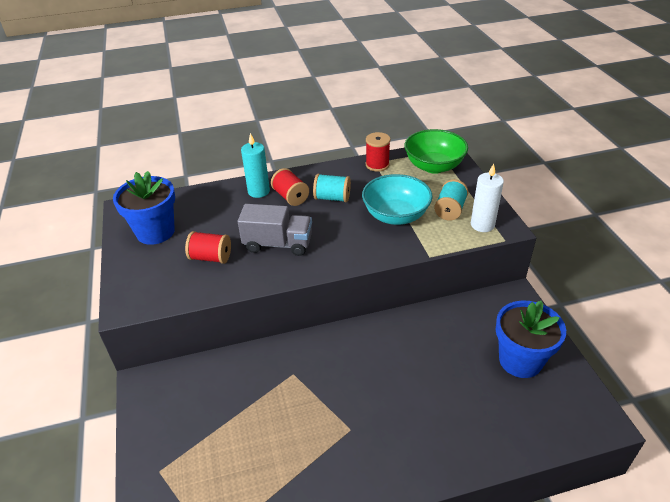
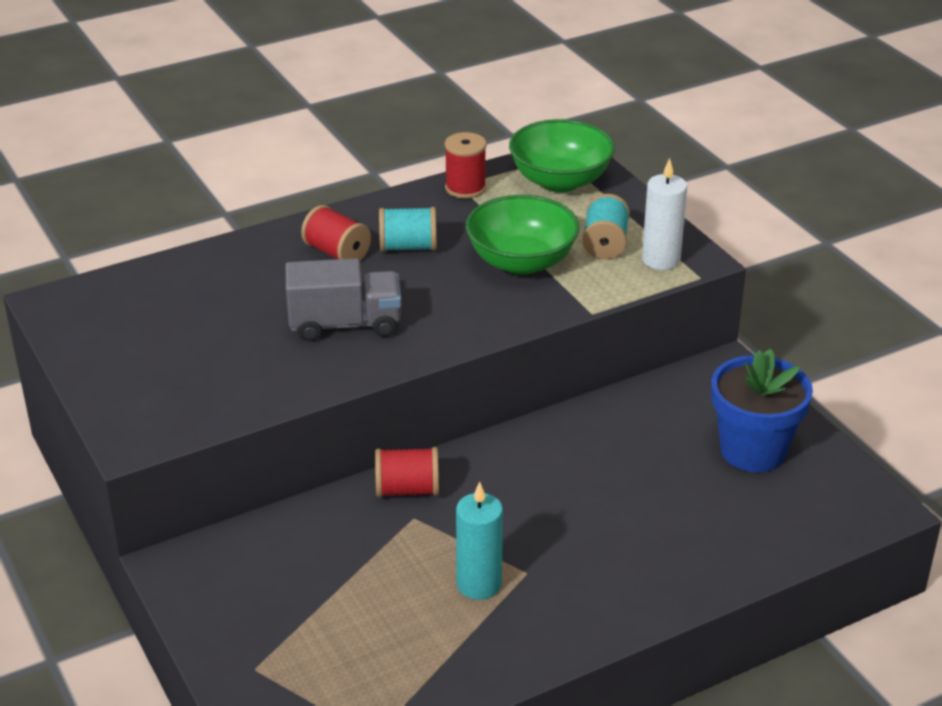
camera: 15 degrees left, 5 degrees down
(155, 232) = (126, 331): blue flower pot -> none
(211, 257) = (241, 357): red spool -> red spool (407, 490)
(258, 191) = (278, 250): turquoise candle -> turquoise candle (479, 584)
(396, 215) = (521, 262): turquoise bowl -> green bowl

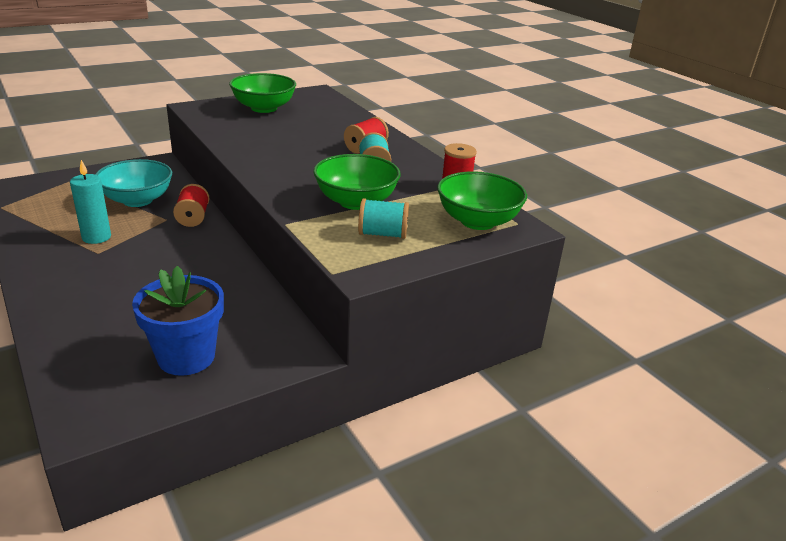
camera: 85 degrees right, 5 degrees down
(146, 357) = (264, 108): none -> green bowl
(343, 562) = (137, 200): none -> turquoise bowl
(345, 324) = (285, 149): grey truck -> none
(661, 260) = (360, 256): white candle -> none

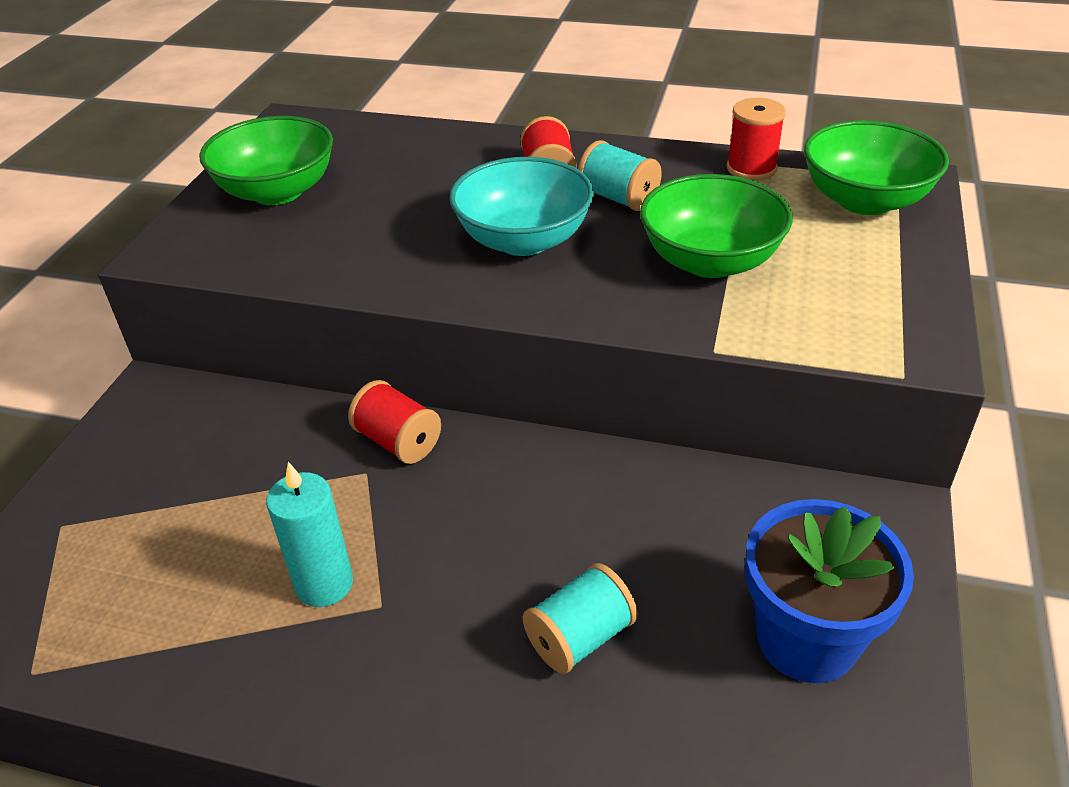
camera: 40 degrees left, 10 degrees up
(137, 200) = (255, 476): turquoise bowl -> turquoise bowl (523, 240)
(383, 234) = (830, 285): turquoise spool -> turquoise spool (580, 637)

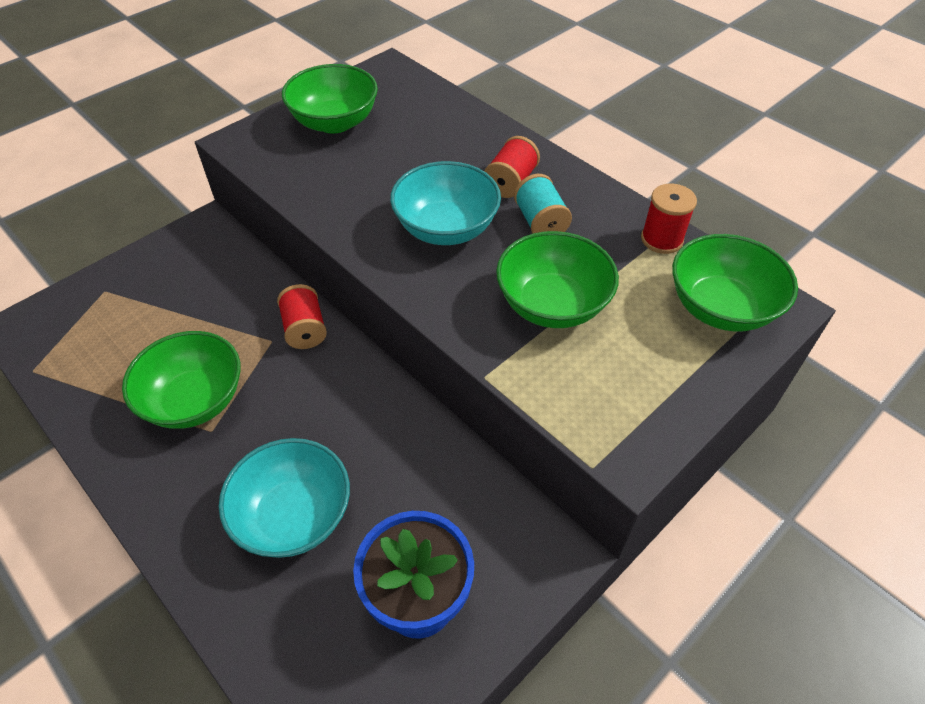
camera: 30 degrees right, 10 degrees up
(324, 584) = (195, 400): turquoise candle -> green bowl
(580, 637) = (294, 516): turquoise spool -> turquoise bowl

